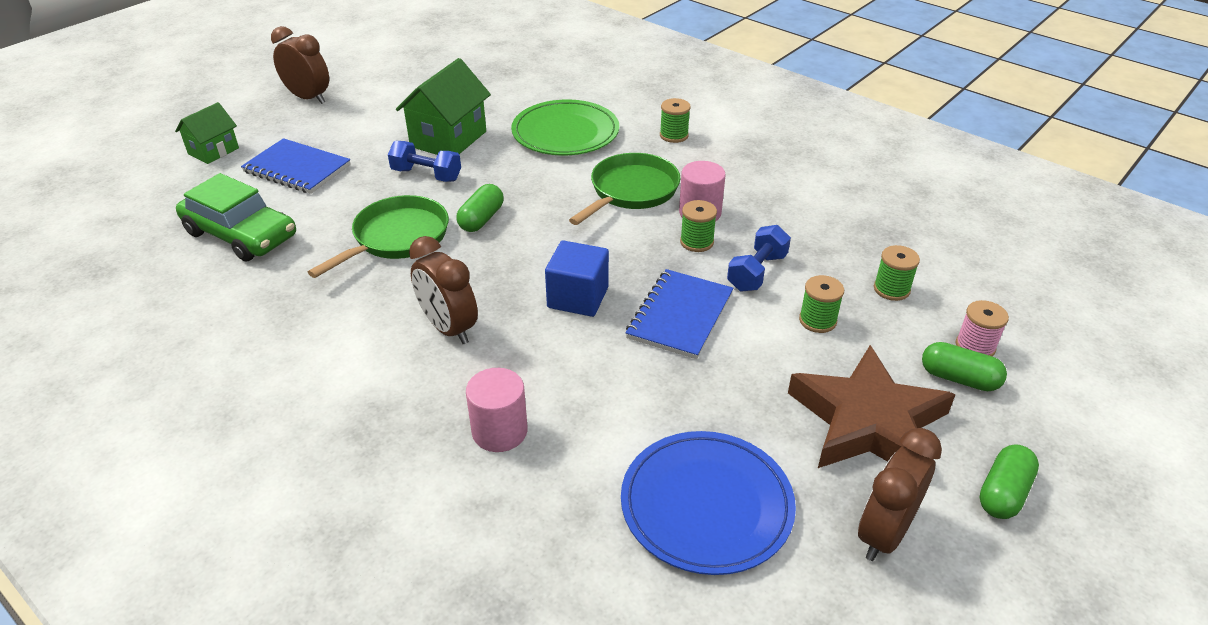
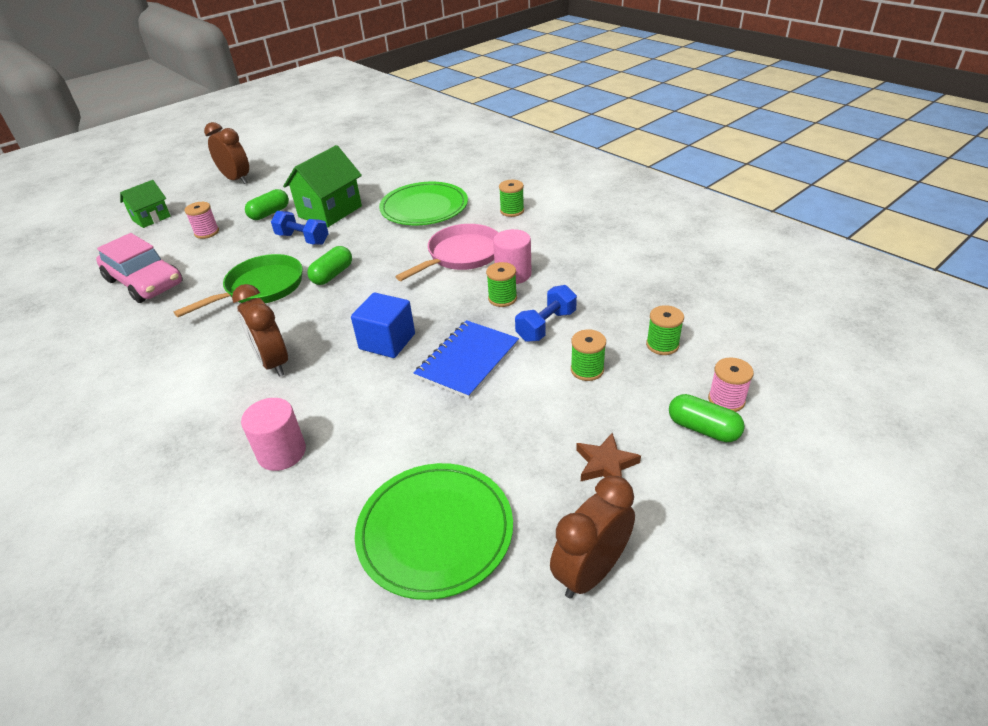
camera: 10 degrees right, 0 degrees up
(240, 234) = (144, 282): green car -> pink car
(297, 169) = (207, 232): blue notebook -> pink spool
(631, 191) = (461, 255): green pan -> pink pan
(706, 505) = (435, 531): blue plate -> green plate
(867, 422) = (605, 464): brown star -> brown star, size x0.44
(1003, 493) = (717, 541): green capsule -> green capsule (270, 213)

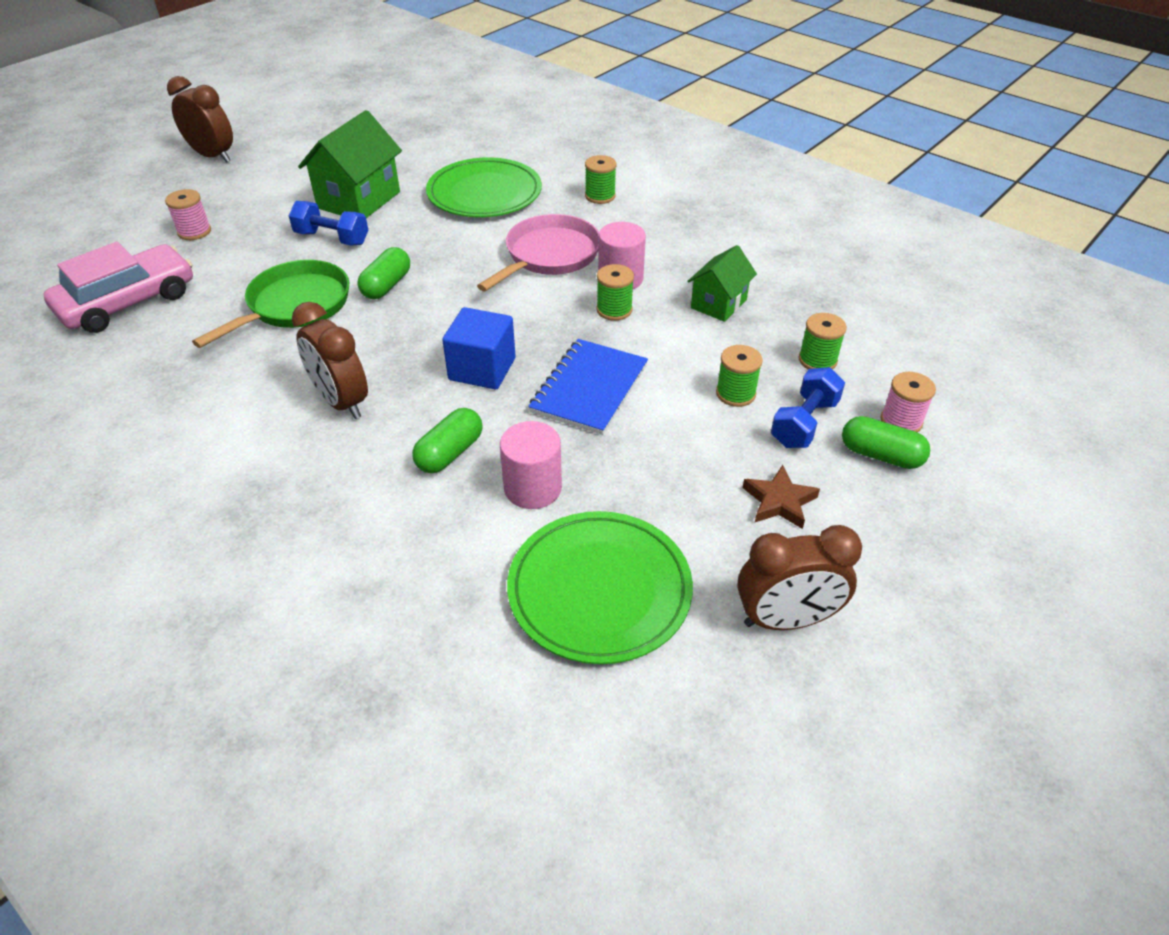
camera: 10 degrees left, 5 degrees up
(144, 282) = (128, 302): pink car -> pink car turned 75 degrees counterclockwise
(151, 218) = (107, 213): green house -> green house (718, 304)
(270, 213) = (275, 204): green capsule -> green capsule (450, 453)
(282, 452) = (386, 511): pink cylinder -> pink cylinder (533, 488)
(546, 326) = (675, 342): blue dumbbell -> blue dumbbell (804, 423)
(590, 572) = (786, 620): brown clock -> brown clock turned 135 degrees counterclockwise

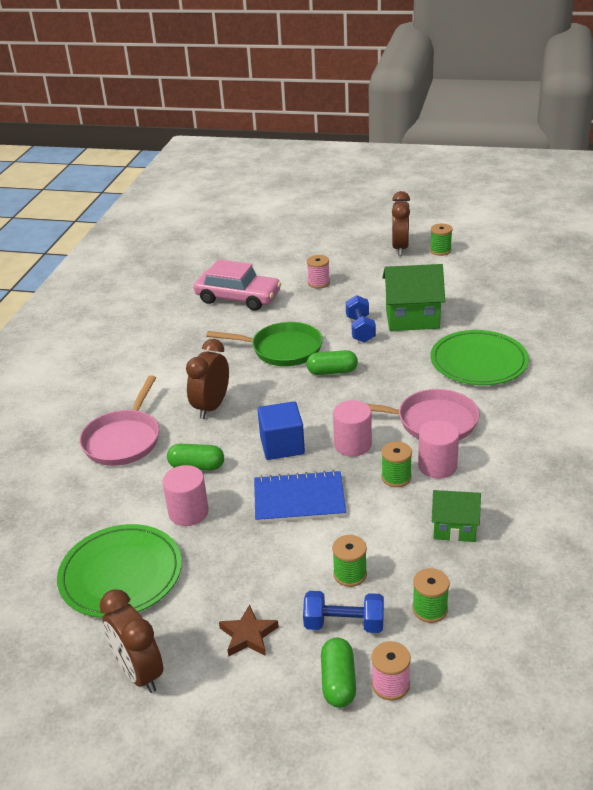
camera: 65 degrees right, 10 degrees down
(318, 508) = (124, 439): none -> pink pan
(533, 318) = (352, 445): none -> pink cylinder
(600, 196) = (537, 414): green spool -> green spool (440, 251)

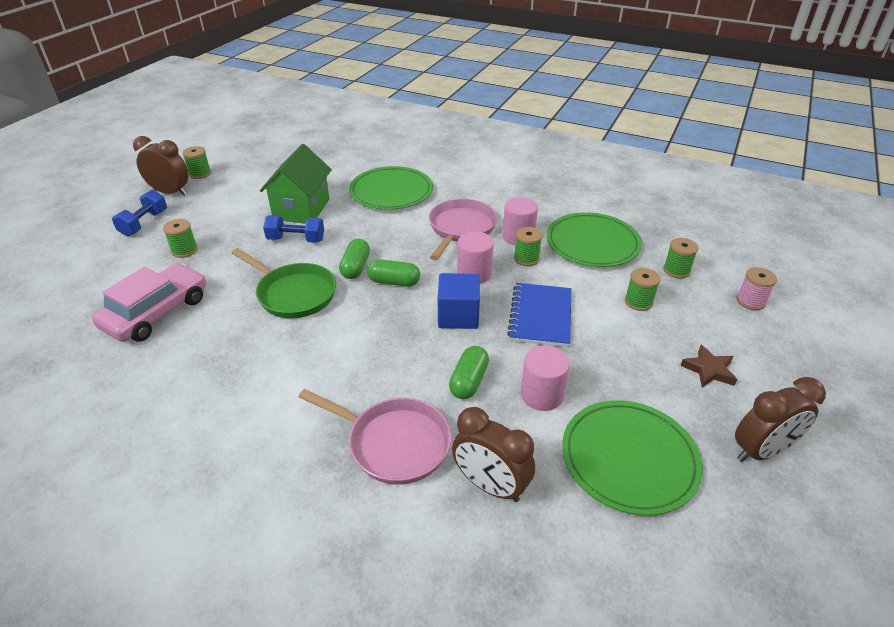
camera: 80 degrees left, 5 degrees up
(211, 407) = (368, 359): brown clock -> brown clock (490, 485)
(282, 349) = (293, 293): green pan -> green pan turned 105 degrees clockwise
(318, 283) = (184, 250): pink spool -> green spool
(338, 682) = (752, 326): green capsule -> green capsule (394, 282)
(344, 624) = (693, 314): blue dumbbell -> blue dumbbell (144, 223)
(454, 528) = (592, 243): green house -> green plate

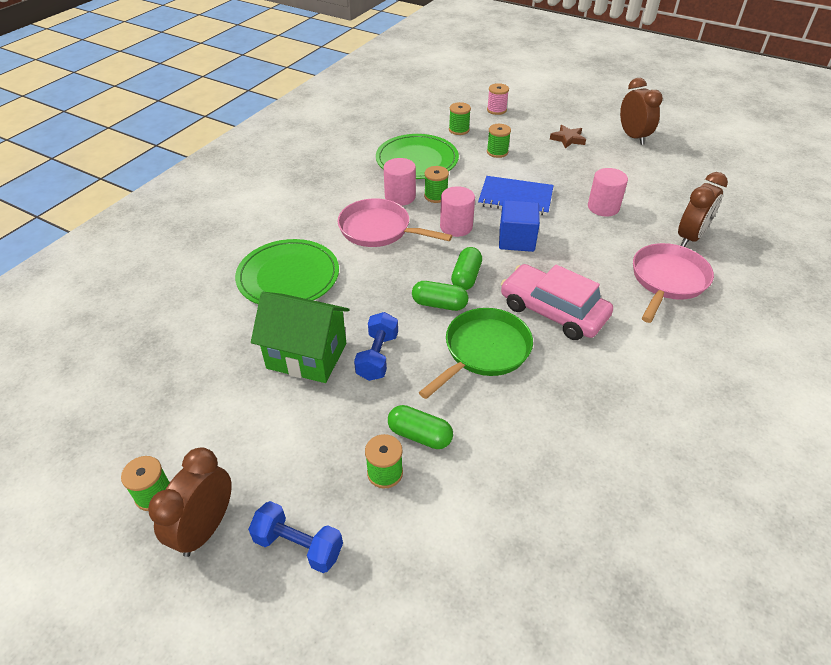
camera: 85 degrees left, 5 degrees up
(157, 312) = (518, 476): pink car -> pink car (553, 311)
(469, 381) = (595, 240): green capsule -> green capsule (420, 435)
(629, 458) = (651, 181): green plate -> none

